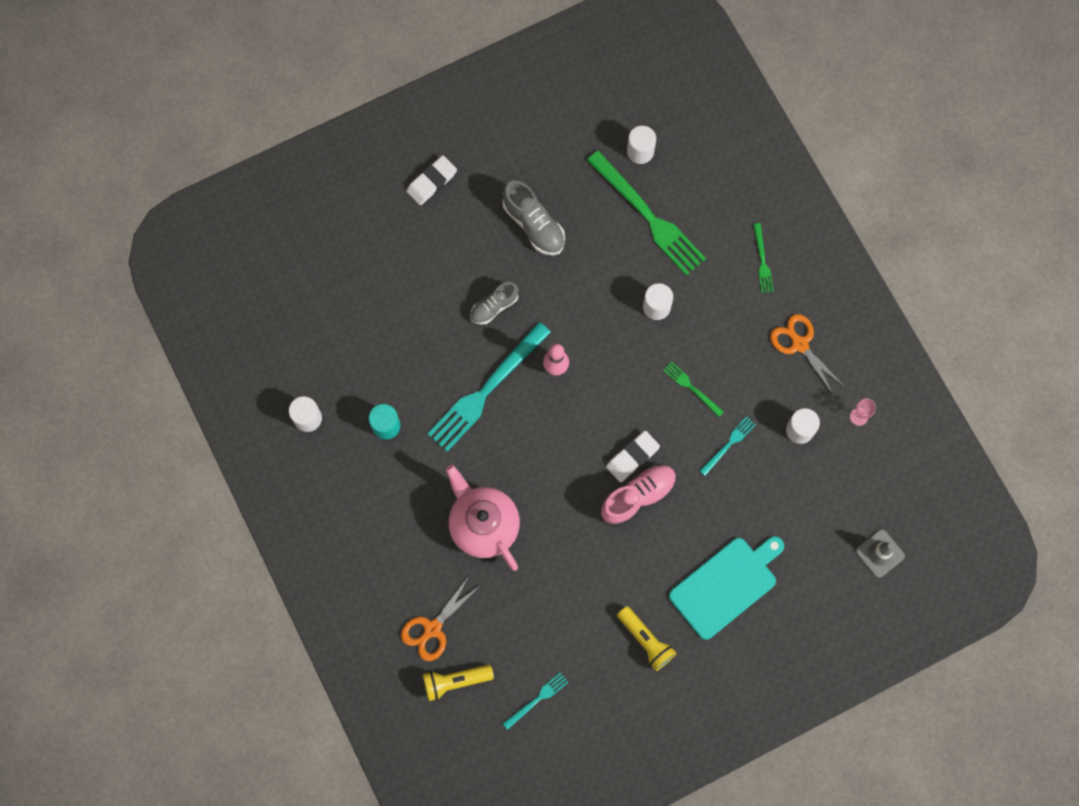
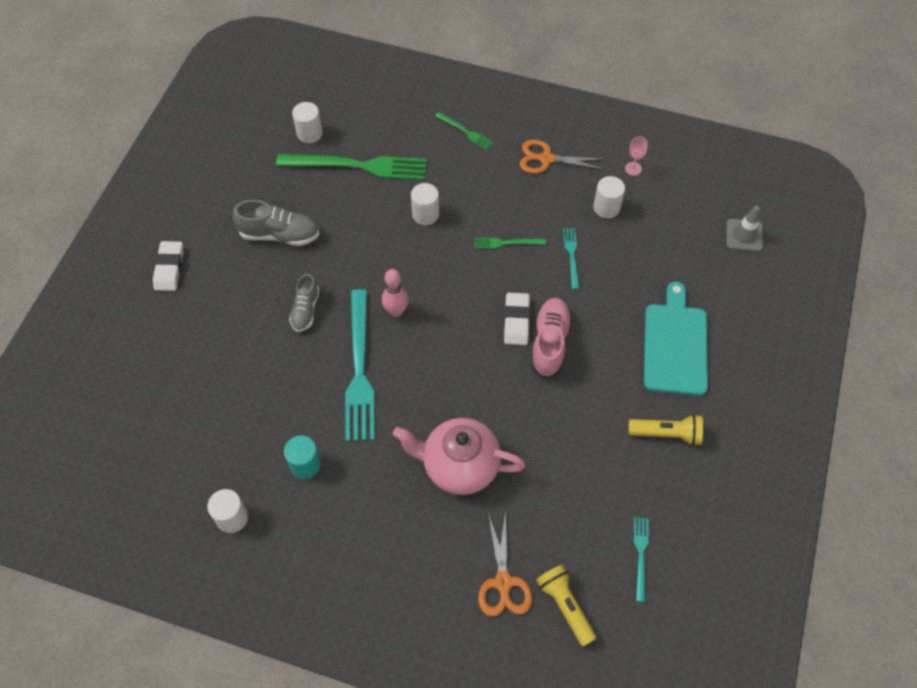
camera: 45 degrees left, 15 degrees down
(455, 681) = (565, 606): yellow flashlight -> yellow flashlight turned 120 degrees clockwise

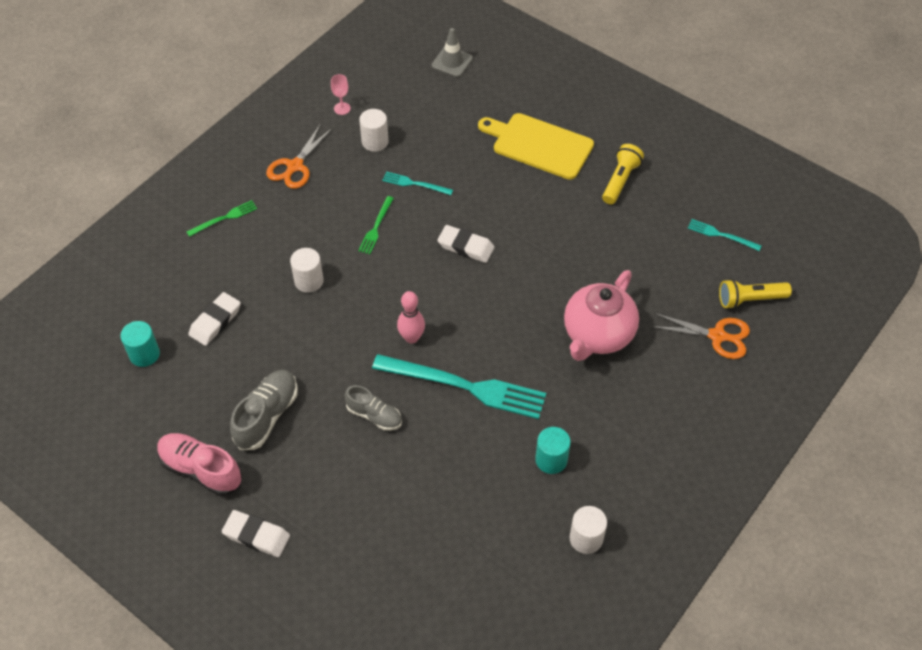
camera: 70 degrees left, 5 degrees down
(309, 133) = (144, 354): white cylinder -> turquoise cylinder
(358, 166) = (215, 321): green fork -> white eraser
(549, 343) = (499, 230): pink shoe -> pink shoe (201, 469)
(675, 345) = (539, 145): turquoise cutting board -> yellow cutting board

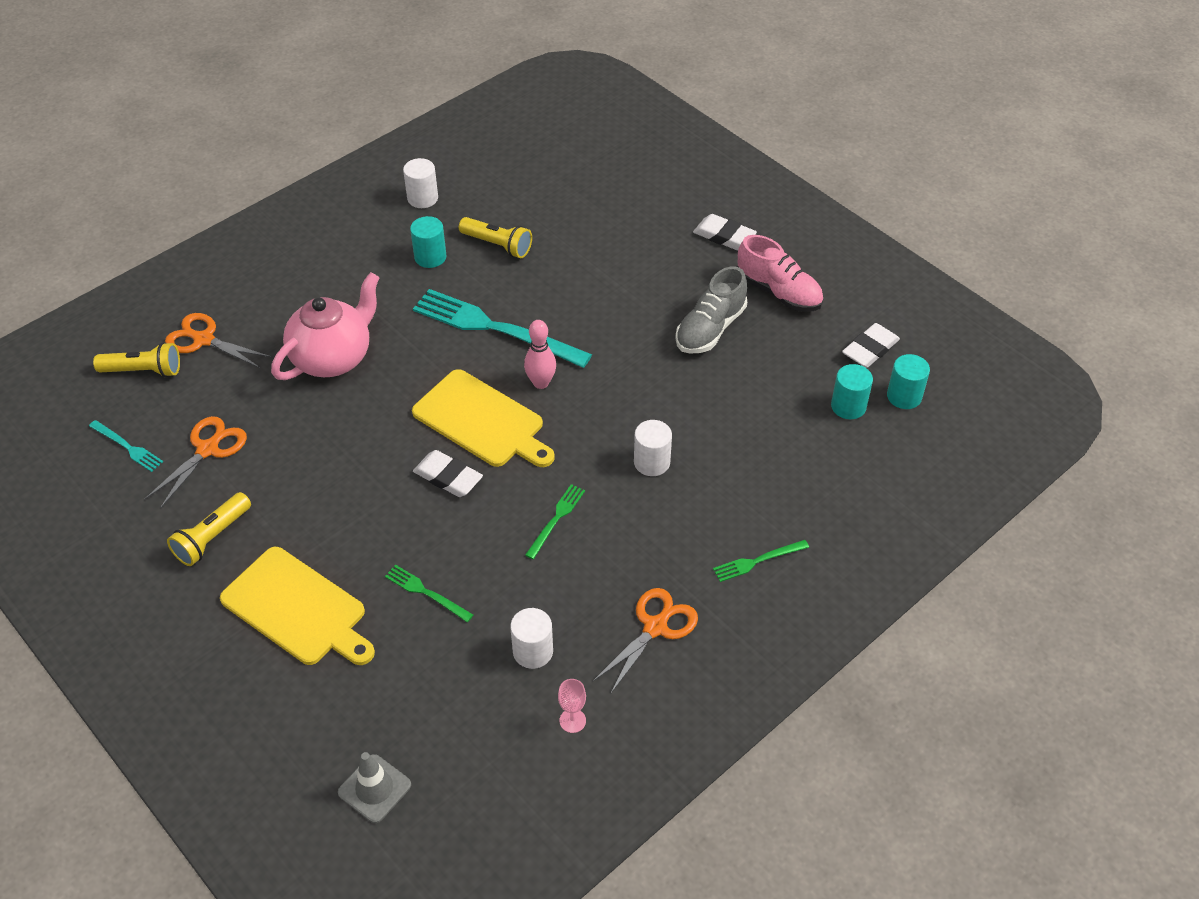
camera: 170 degrees left, 5 degrees down
(94, 371) = (904, 396): none -> turquoise cylinder
(215, 321) = (767, 430): white eraser -> white eraser (870, 349)
(374, 415) = (597, 315): grey shoe -> none
(415, 184) = (491, 574): turquoise fork -> none
(452, 296) = (482, 421): none -> yellow cutting board
(456, 166) = (426, 592): none -> green fork
(488, 485) = (498, 245): none -> yellow flashlight
(659, 242) = (208, 449): none -> orange scissors

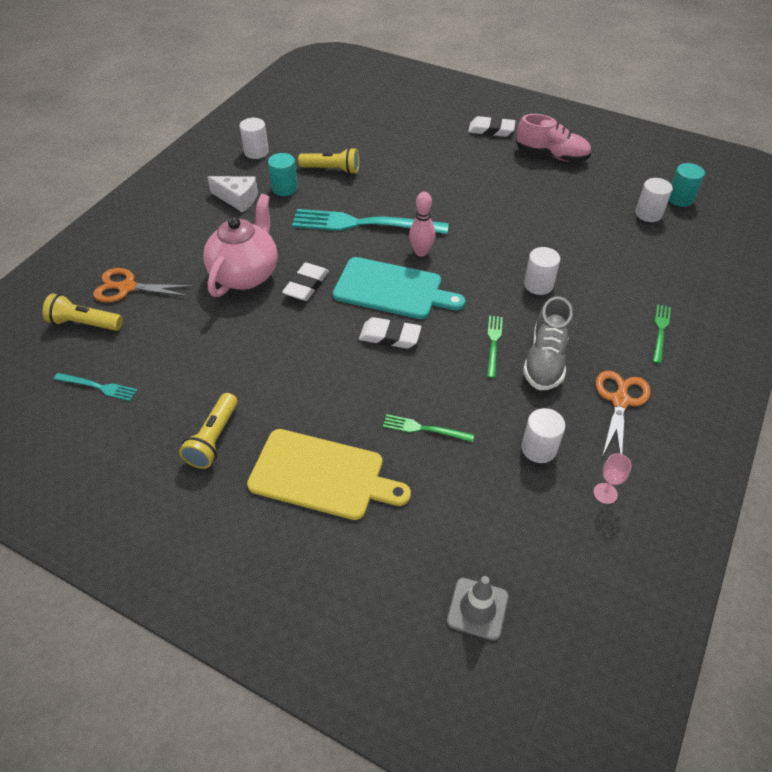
camera: 20 degrees left, 0 degrees up
(144, 371) = (84, 323): yellow flashlight -> yellow flashlight turned 150 degrees counterclockwise
(208, 449) = (173, 369): orange scissors -> none
(371, 258) = (238, 199): none -> white cheese
(482, 421) = (392, 289): yellow cutting board -> turquoise cutting board
(710, 329) = (520, 188): grey shoe -> grey shoe (545, 360)
(757, 561) = (660, 331): green fork -> green fork turned 150 degrees clockwise
(848, 406) = (648, 214): turquoise cylinder -> white cylinder
(870, 349) = (636, 176): white eraser -> white eraser (306, 285)

